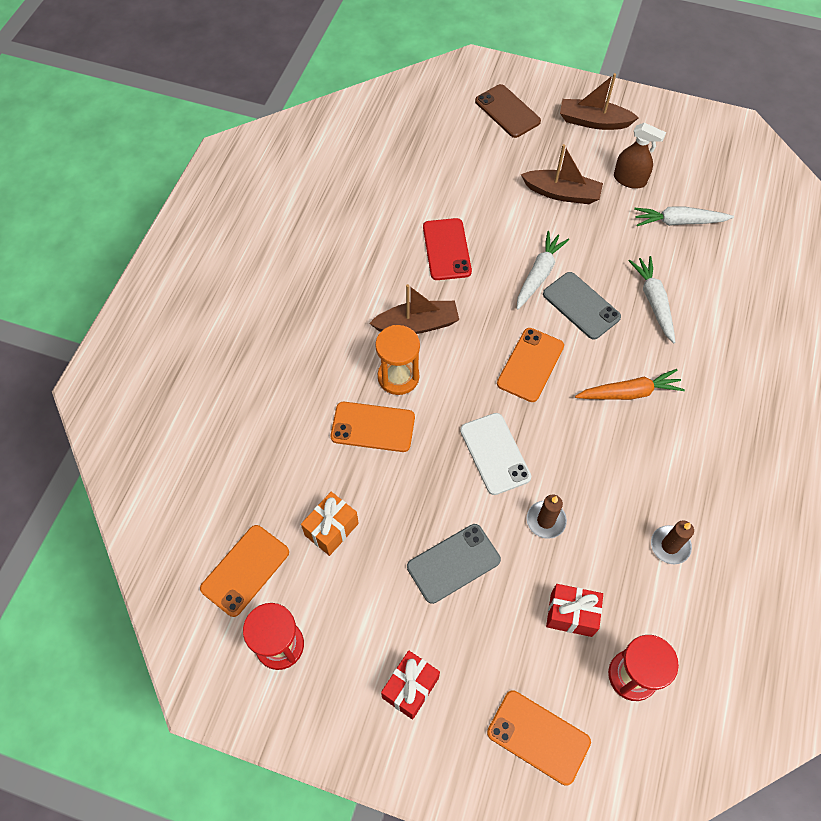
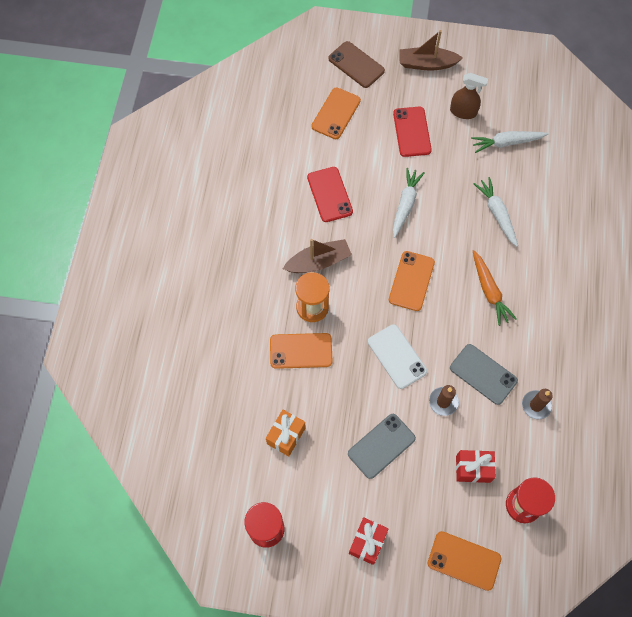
camera: 10 degrees left, 5 degrees up
(245, 570) = (228, 478): orange phone -> orange phone (336, 113)
(562, 193) = (412, 132): brown boat -> red phone
(581, 306) = (442, 226): grey phone -> grey phone (483, 374)
(629, 392) = (489, 291): orange carrot -> orange carrot turned 90 degrees clockwise

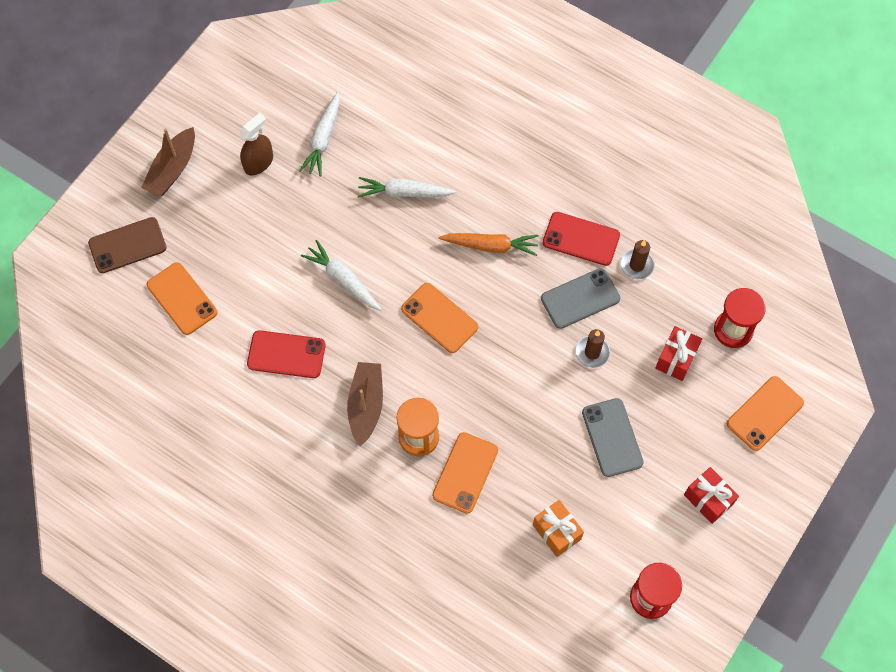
camera: 65 degrees left, 0 degrees up
(397, 356) = (520, 375): white phone -> none
(412, 132) = (254, 228): red phone -> red phone (581, 239)

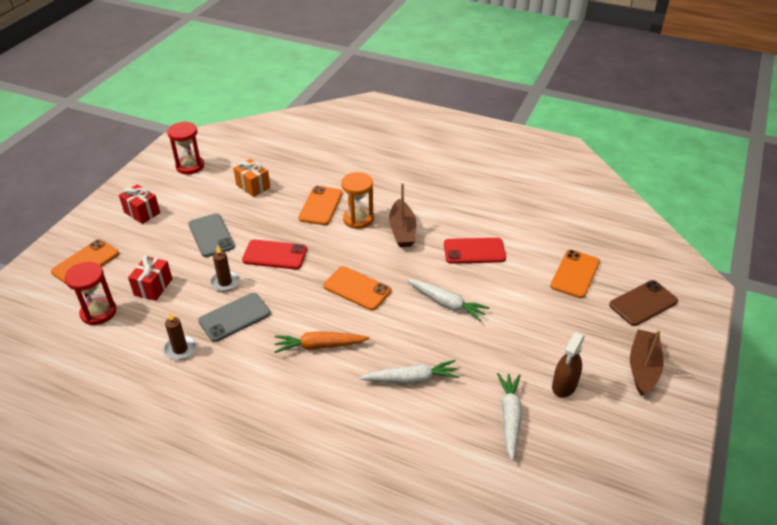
camera: 170 degrees right, 25 degrees down
(182, 299) = (575, 274): orange phone -> orange phone turned 75 degrees clockwise
(581, 239) = (233, 363): red phone -> red phone (275, 255)

